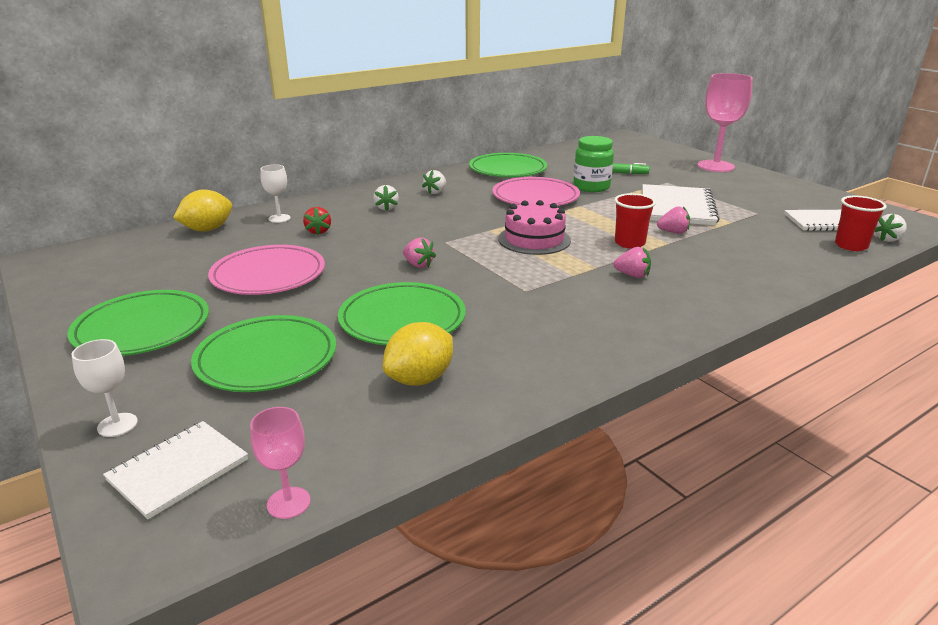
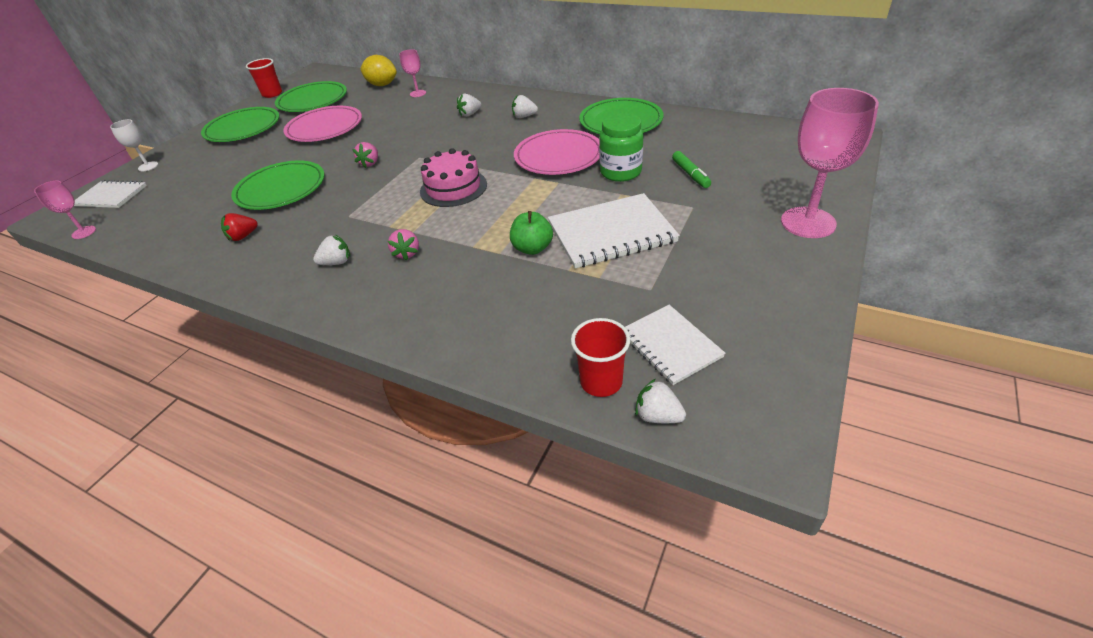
camera: 65 degrees right, 15 degrees up
(266, 359) = (218, 171): green plate -> green plate (313, 101)
(279, 218) = (418, 93): white goblet -> pink goblet
(318, 231) = (405, 112): red strawberry -> red strawberry (243, 236)
(420, 379) = (205, 222): yellow lemon -> none
(615, 308) = (336, 262): none -> white strawberry
(629, 243) = (482, 232): red cup -> red cup (272, 94)
(673, 232) = (532, 248): pink strawberry -> green apple

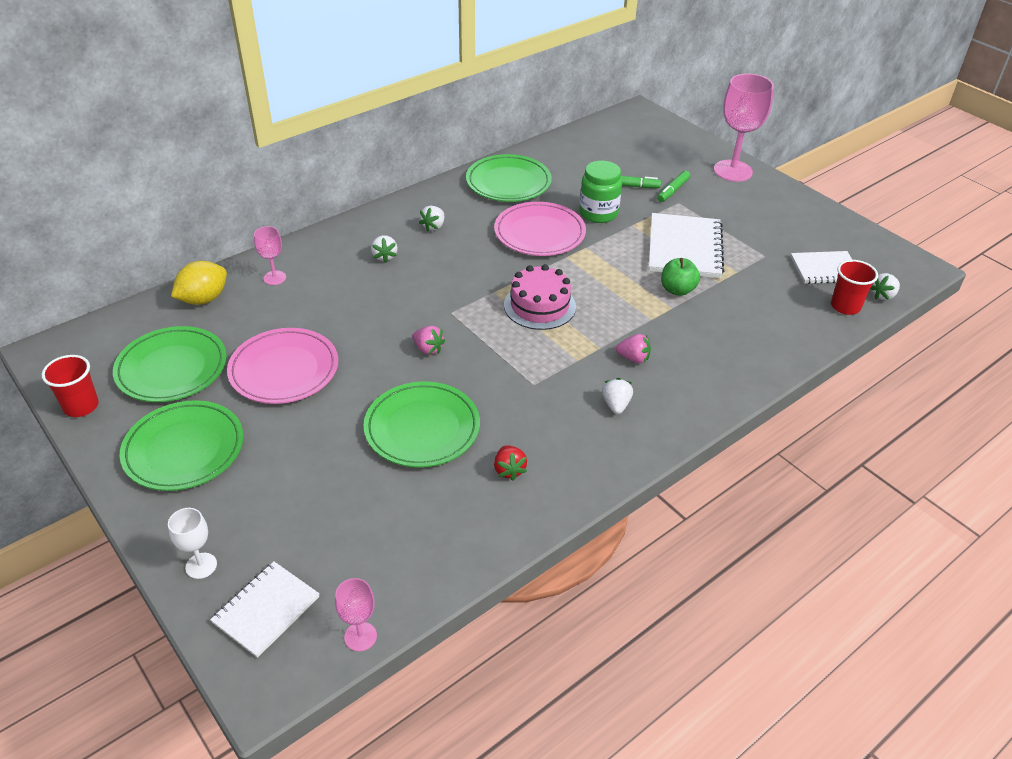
camera: 70 degrees left, 0 degrees up
(712, 198) = (673, 191): none -> green marker

